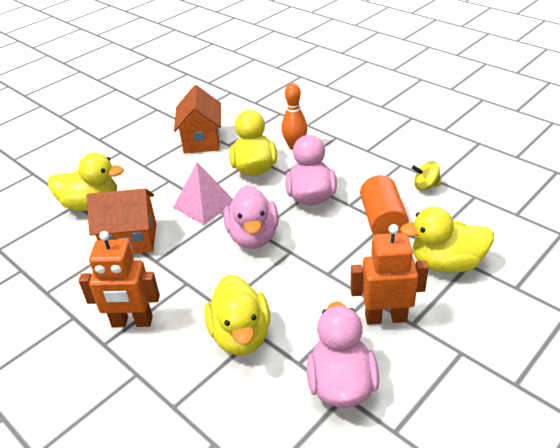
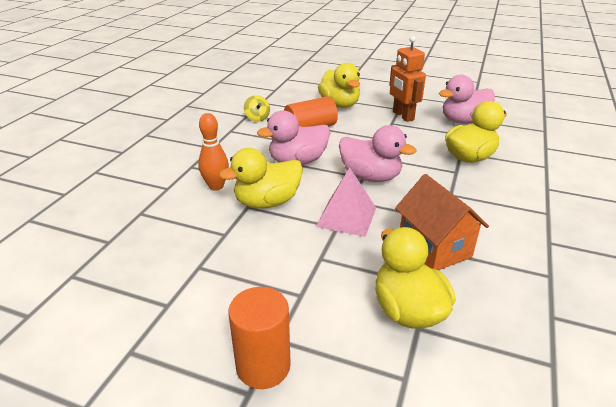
camera: 115 degrees left, 5 degrees down
(109, 145) = (263, 366): none -> orange cylinder
(132, 322) = (515, 207): orange robot -> none
(202, 141) = (222, 260): orange house -> none
(253, 236) = (370, 177): pink duck -> pink duck turned 60 degrees clockwise

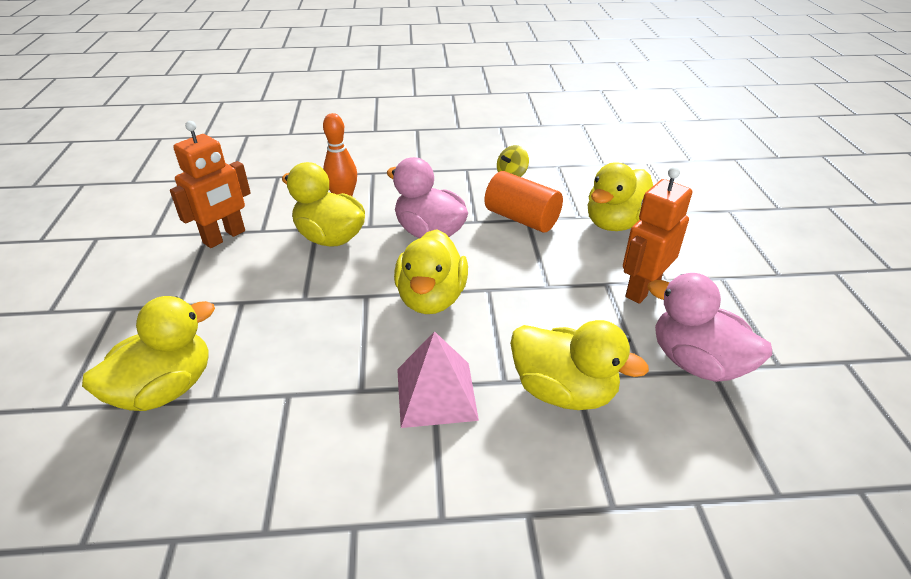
camera: 65 degrees right, 5 degrees up
(216, 256) = (224, 237): none -> orange robot
(263, 366) = (80, 309): orange cylinder -> none
(346, 216) = (328, 300): pink pyramid -> pink pyramid (436, 393)
(370, 177) = (431, 298): pink duck -> yellow duck
(434, 248) = (291, 391): orange house -> none

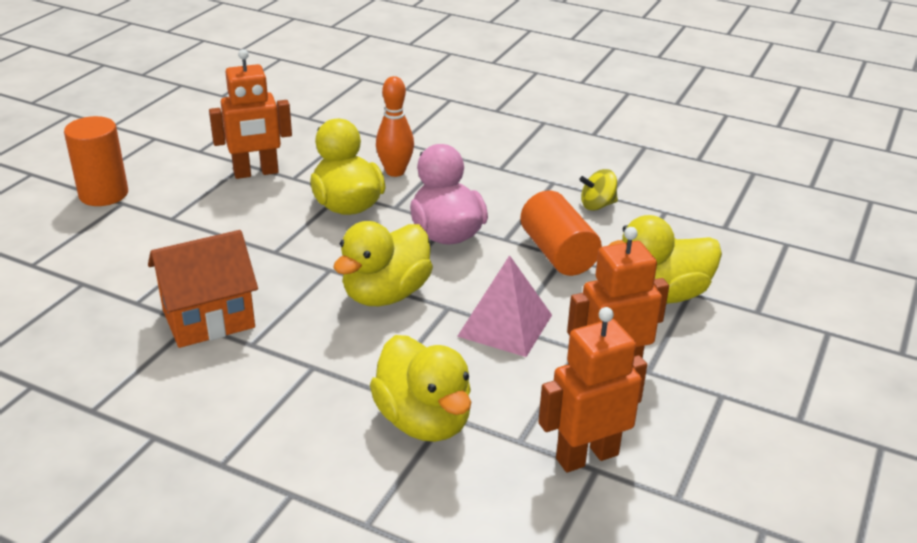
camera: 30 degrees right, 5 degrees down
(86, 307) = (103, 194): none -> orange cylinder
(165, 389) = (108, 280): yellow duck -> none
(300, 384) = (208, 319): none -> orange house
(436, 393) = (309, 373): pink pyramid -> pink pyramid (505, 325)
(696, 362) = (586, 456): pink duck -> orange robot

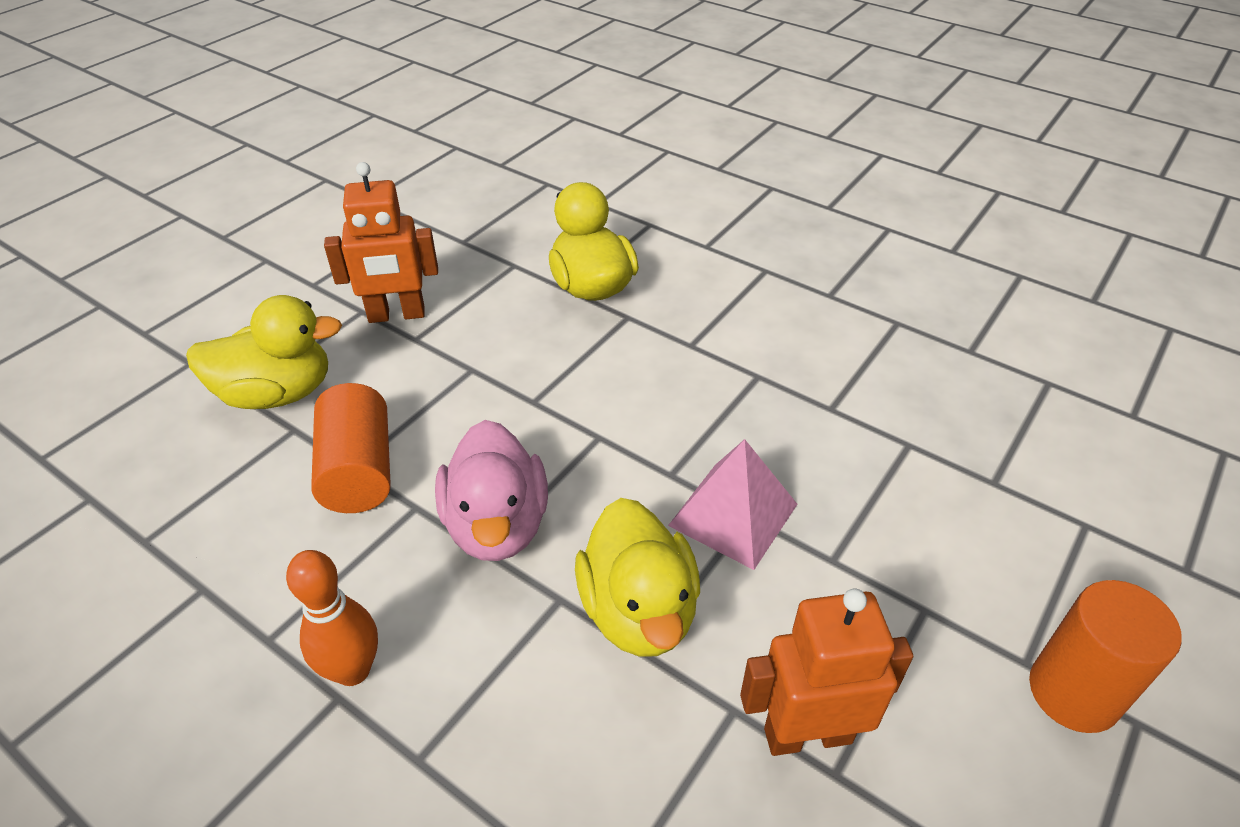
camera: 170 degrees left, 10 degrees up
(208, 319) = (813, 411): orange house -> none
(386, 294) = (603, 425): yellow duck -> none
(395, 172) = (540, 706): orange bowling pin -> orange bowling pin (353, 670)
(505, 325) = (478, 371): pink pyramid -> pink pyramid (733, 514)
(586, 456) = (465, 249): orange robot -> none
(597, 205) = (236, 566): yellow spinning top -> none

